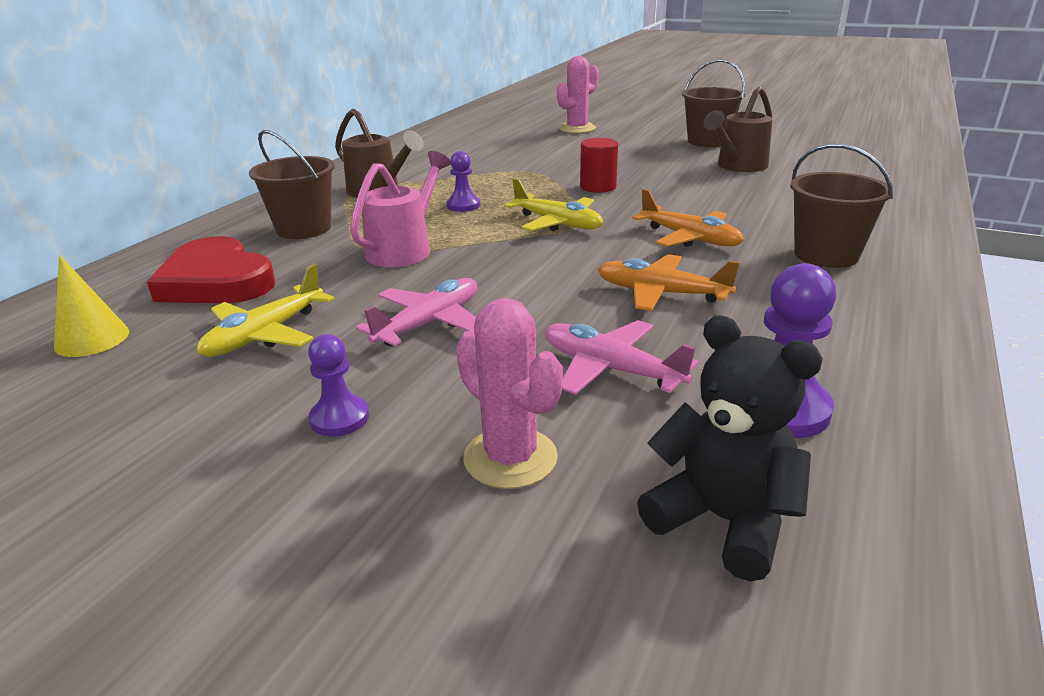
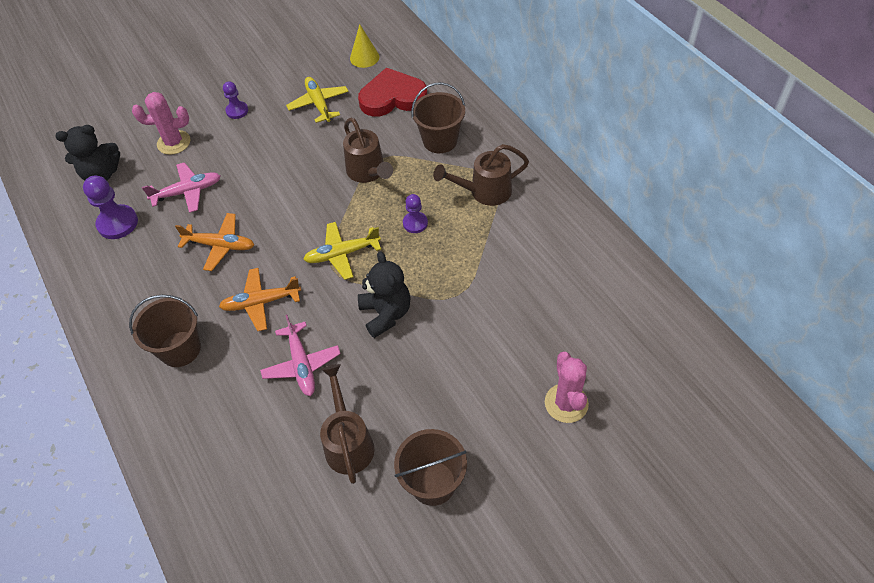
camera: 125 degrees right, 25 degrees up
(405, 249) = (368, 172): pink watering can -> brown watering can
(429, 323) = (277, 154): pink plane -> pink plane (301, 364)
(598, 187) = (386, 314): red cylinder -> black teddy bear
(661, 293) = (220, 245): orange plane -> orange plane turned 45 degrees clockwise

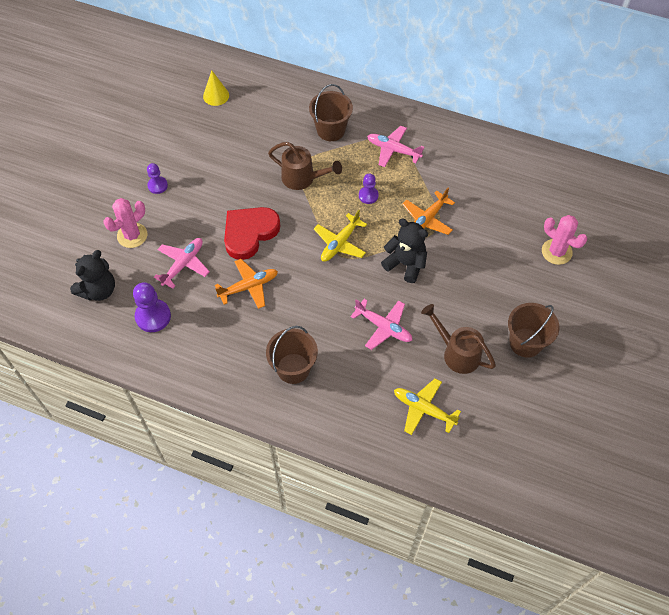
camera: 40 degrees left, 5 degrees up
(261, 302) = (317, 306): orange plane -> orange plane (427, 219)
(319, 104) = (216, 148): yellow plane -> yellow plane (423, 409)
(392, 97) = (267, 115): red heart -> red heart (249, 233)
(484, 192) = (393, 150): brown watering can -> pink plane

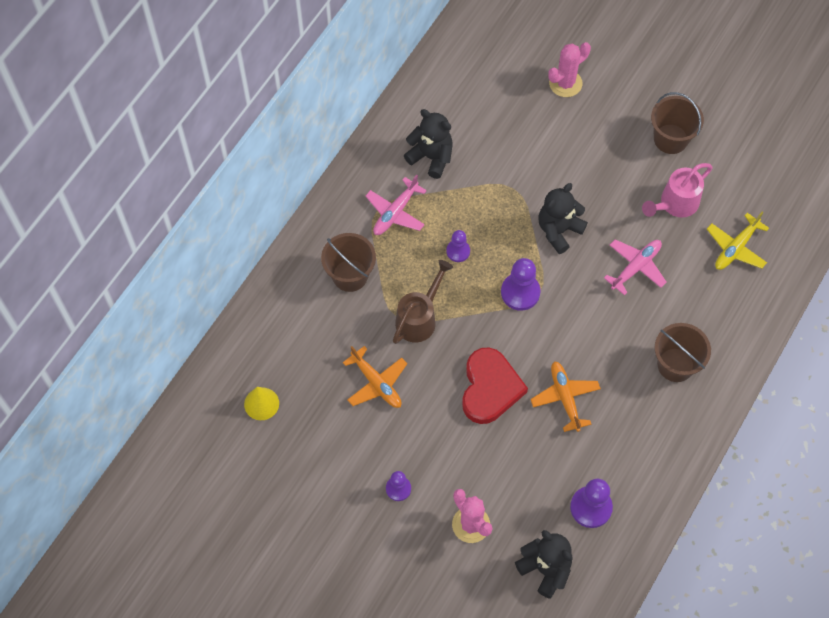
camera: 80 degrees left, 5 degrees up
(183, 264) = (523, 467): pink plane -> none
(249, 233) = (490, 388): red heart -> red heart turned 135 degrees counterclockwise
(340, 243) = (520, 292): yellow plane -> purple pawn
(427, 219) = (502, 197): orange plane -> orange plane (376, 383)
(451, 166) = (431, 157): none -> black teddy bear
(456, 352) = (675, 204): brown watering can -> pink watering can

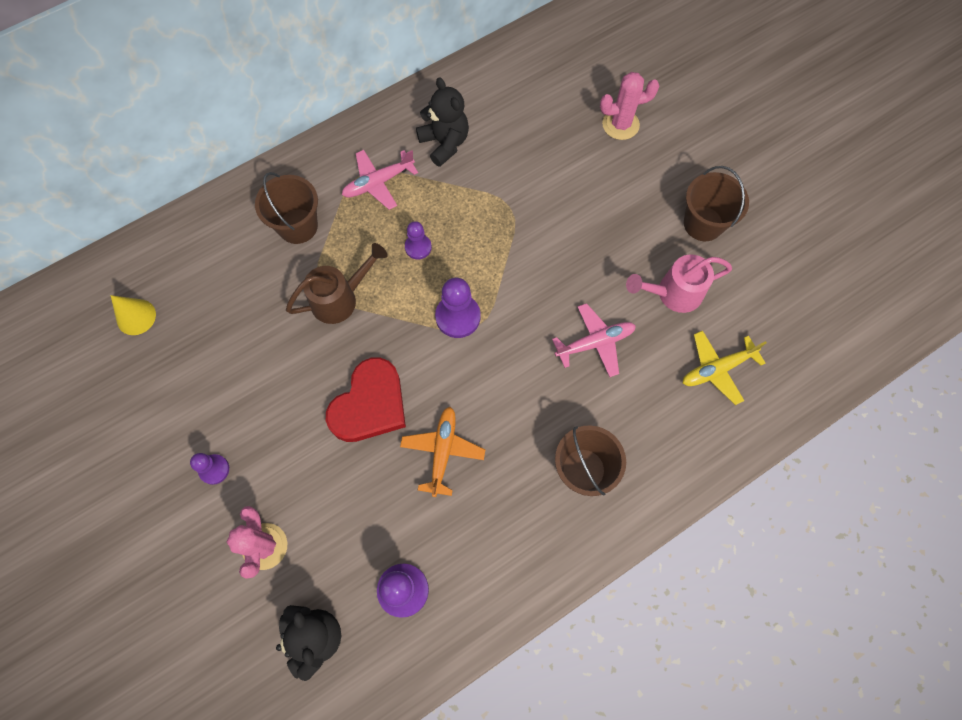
camera: 25 degrees right, 5 degrees up
(376, 383) = (259, 347): orange plane -> none
(558, 230) = (533, 269): black teddy bear -> none

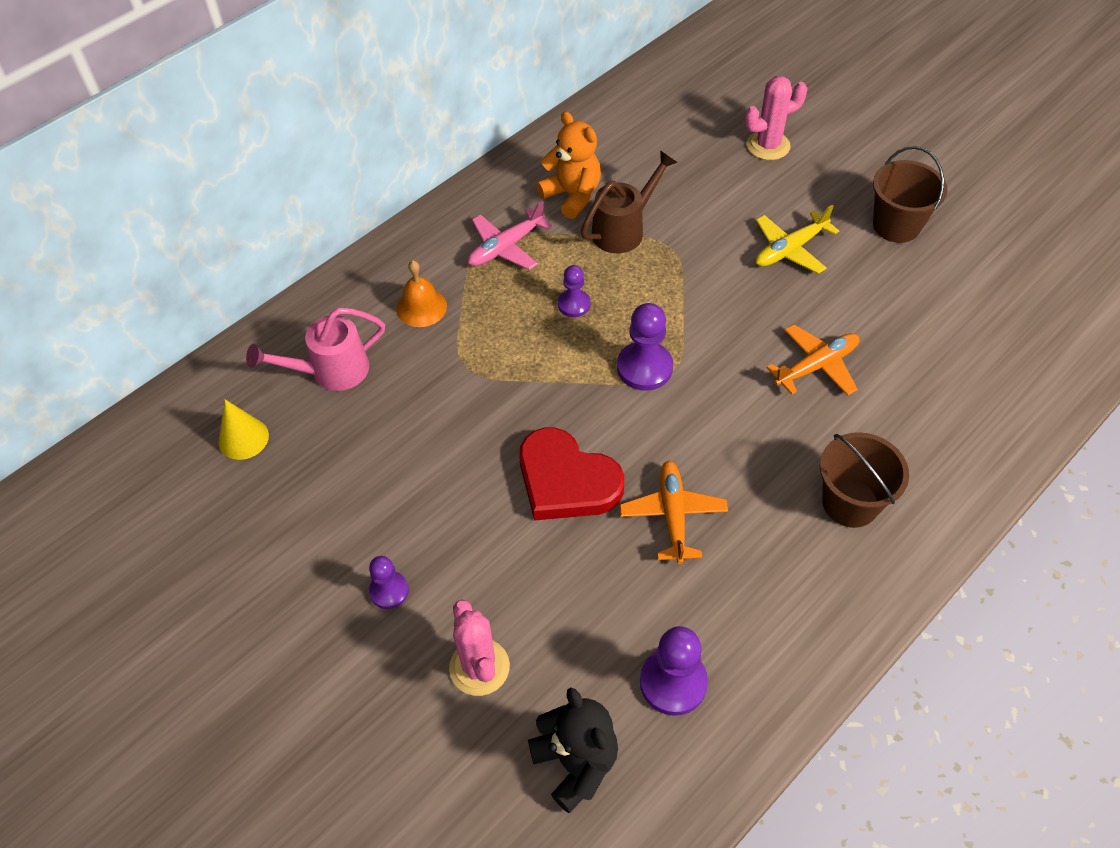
camera: 10 degrees left, 15 degrees down
(298, 226) = (421, 307): brown bucket -> orange bell
(340, 298) = (496, 373): brown watering can -> brown watering can (624, 229)
(370, 404) = (566, 481): red heart -> red heart turned 105 degrees clockwise
(444, 143) = (572, 195): black teddy bear -> orange teddy bear
(595, 343) = (816, 366): pink plane -> orange plane
(673, 293) = (888, 300): pink watering can -> pink watering can (331, 371)
(717, 369) = (967, 367): yellow plane -> yellow plane (790, 249)

